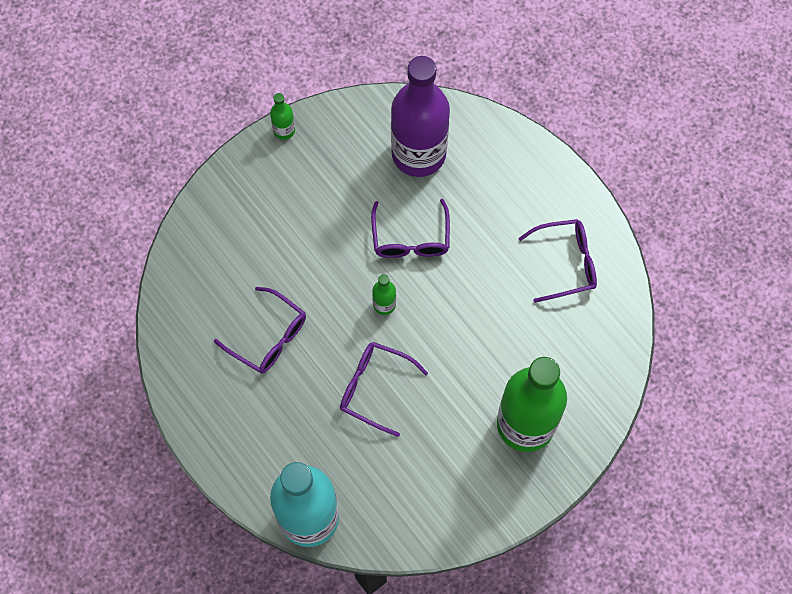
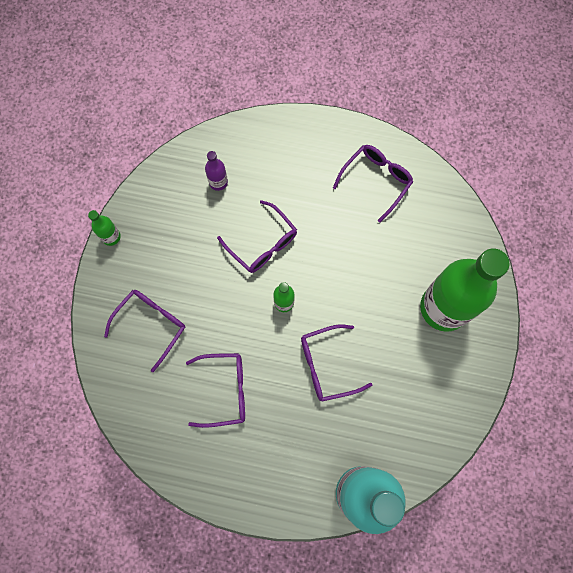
camera: 40 degrees left, 5 degrees up
(254, 232) = (151, 324): none -> purple glasses
(418, 154) = (218, 182): purple bottle -> purple bottle, size x0.40

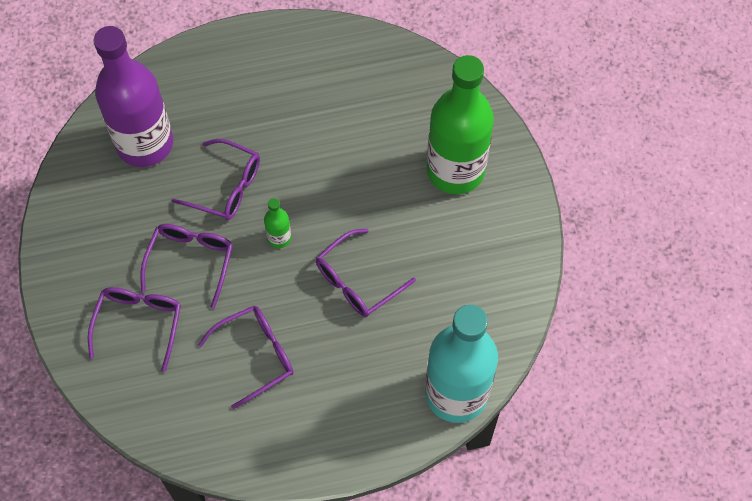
camera: 25 degrees left, 10 degrees down
(111, 237) = (46, 251): green bottle -> none
(218, 182) = (145, 144): purple bottle -> purple bottle, size x2.48
(376, 180) = (322, 72): purple glasses -> purple glasses (191, 261)

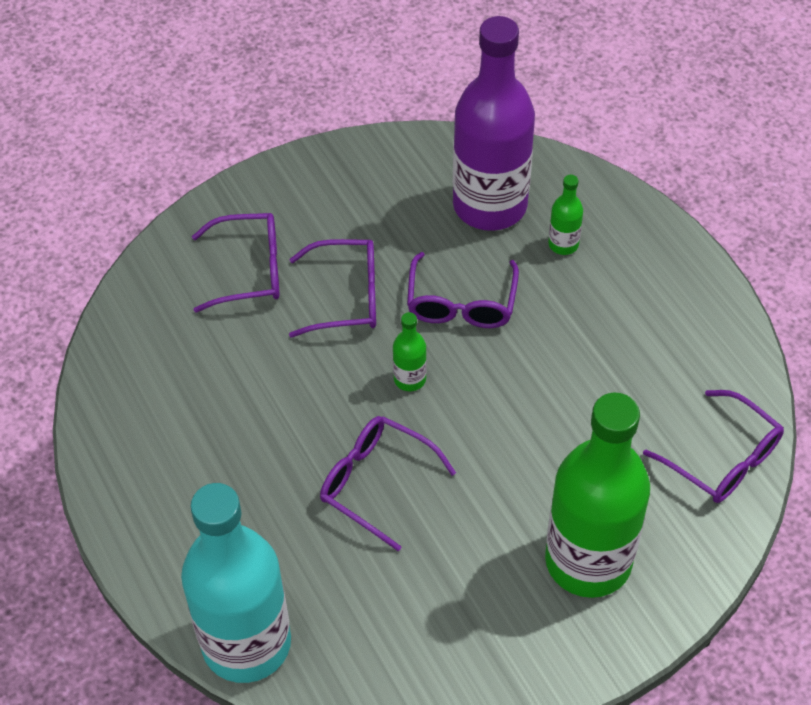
camera: 75 degrees right, 10 degrees down
(199, 108) = (563, 244): none -> green bottle
(256, 355) = (241, 399): purple glasses -> purple glasses (723, 459)

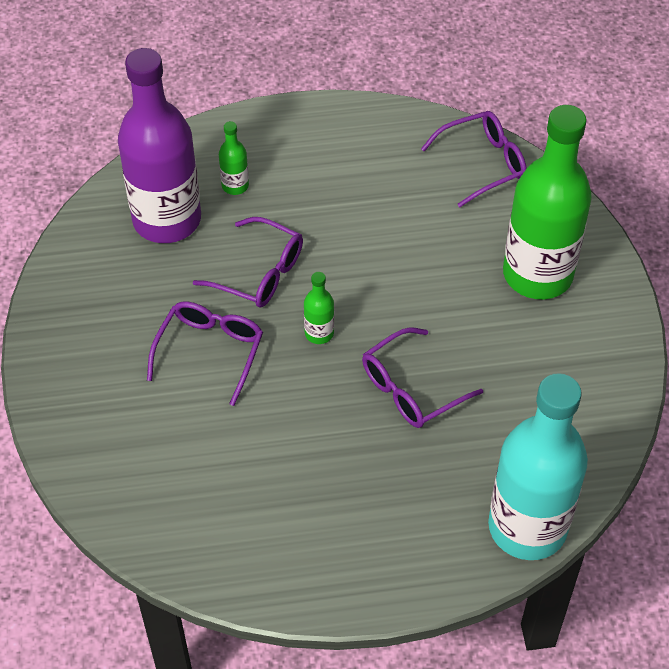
camera: 70 degrees left, 0 degrees up
(250, 270) = (141, 416): purple glasses -> none

